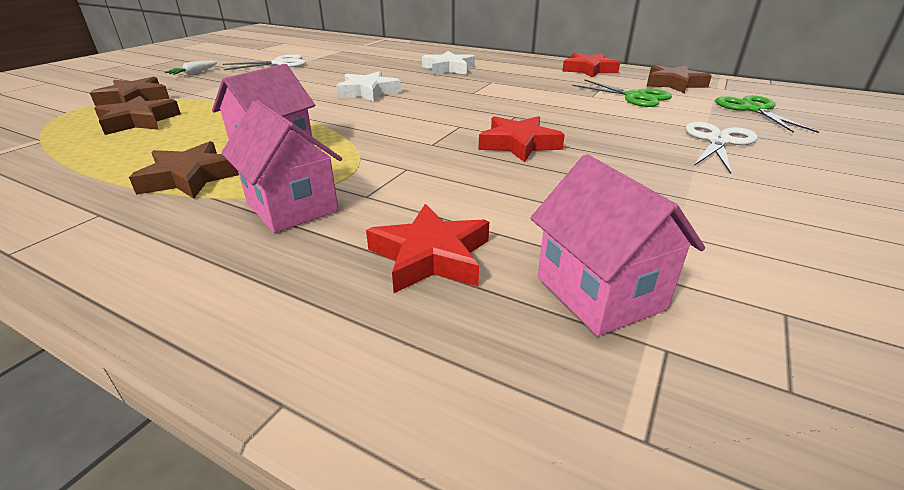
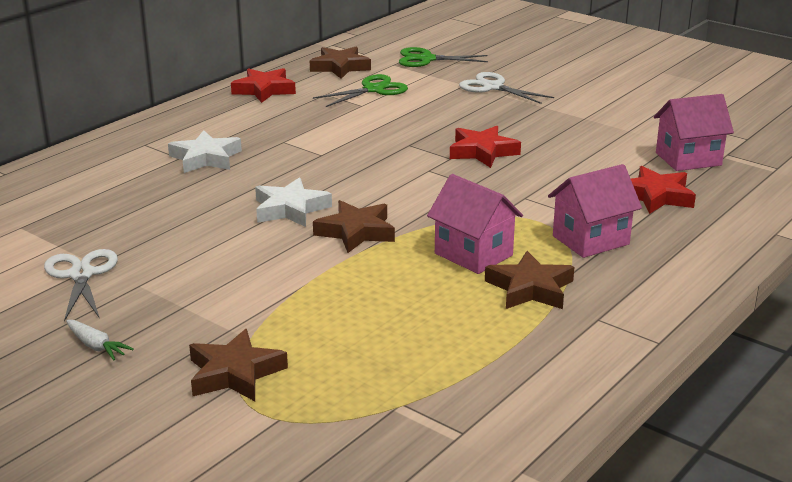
camera: 80 degrees left, 5 degrees down
(139, 121) = (349, 348): brown star -> brown star (356, 232)

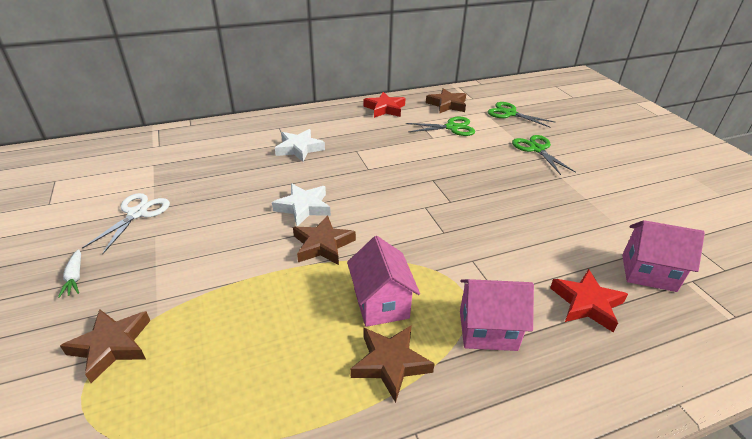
camera: 30 degrees right, 10 degrees up
(482, 152) = (478, 204): red star -> none
(493, 87) = (537, 149): white scissors -> green scissors

